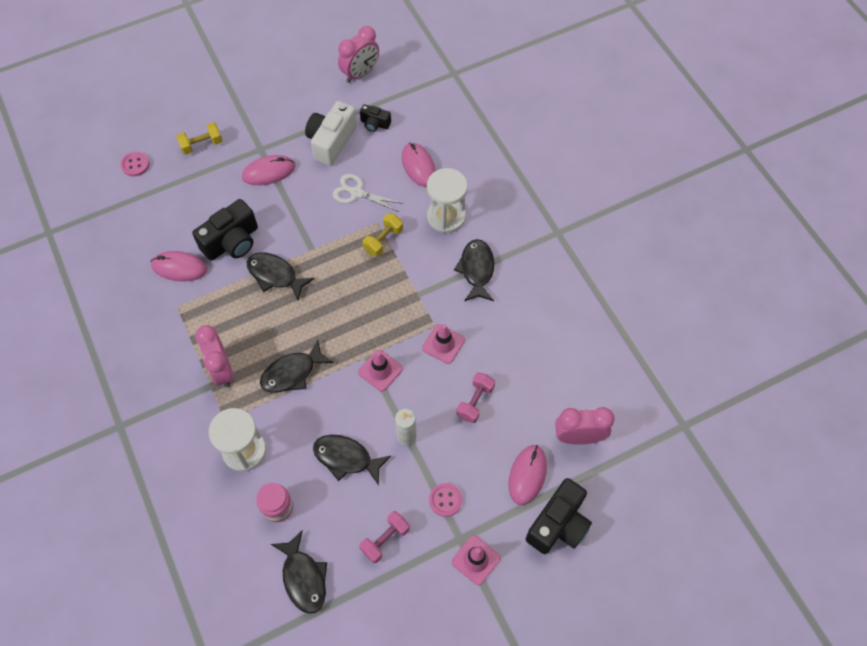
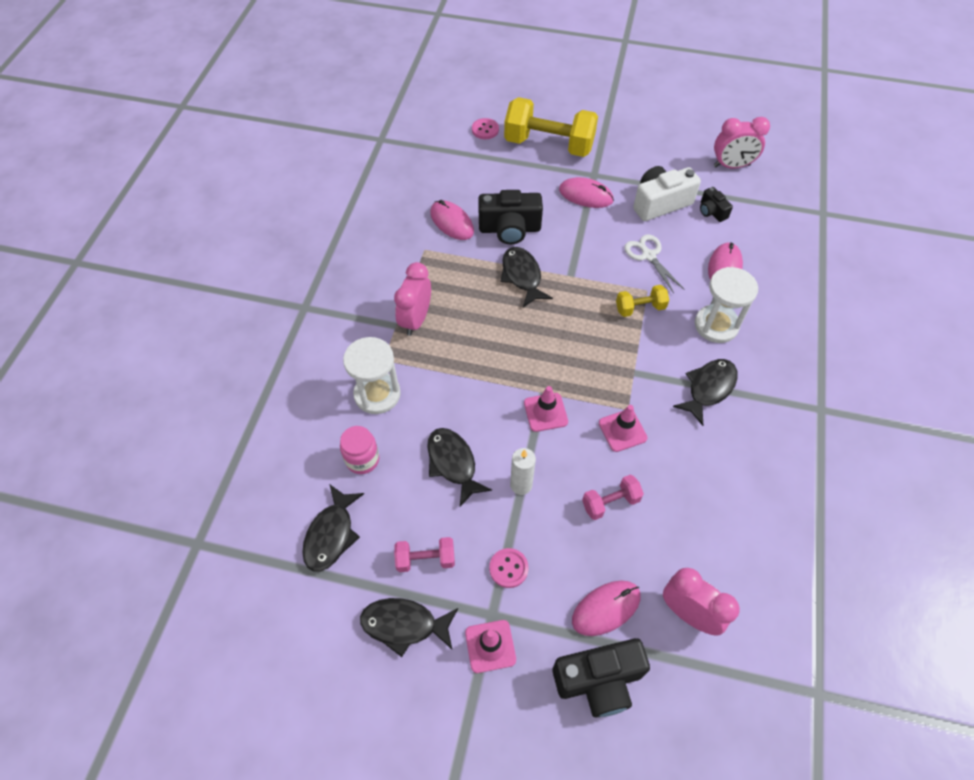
camera: 40 degrees right, 5 degrees down
(202, 145) = (549, 145): yellow dumbbell -> yellow dumbbell, size x2.09
(292, 373) = (469, 361): black fish -> black fish (404, 625)

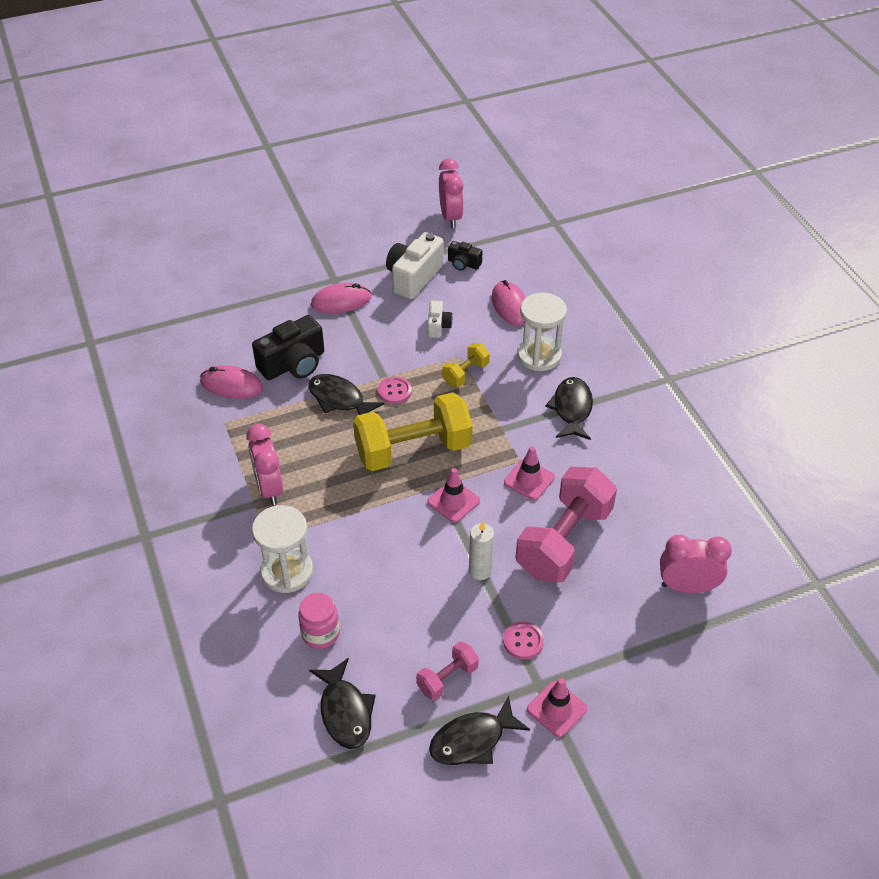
camera: 35 degrees left, 10 degrees down
(453, 463) = (407, 588): black fish -> none
(485, 130) = (194, 286): pink button -> pink button (394, 391)
(549, 145) = (269, 272): yellow dumbbell -> yellow dumbbell (413, 450)
(599, 681) = (660, 678): black camera -> none
(606, 608) = (624, 622): pink mouse -> none
(610, 502) = (564, 541): pink dumbbell -> pink dumbbell, size x2.09
(648, 255) = (438, 326): white scissors -> white camera
(731, 166) = (450, 217): pink clock -> pink clock turned 60 degrees counterclockwise

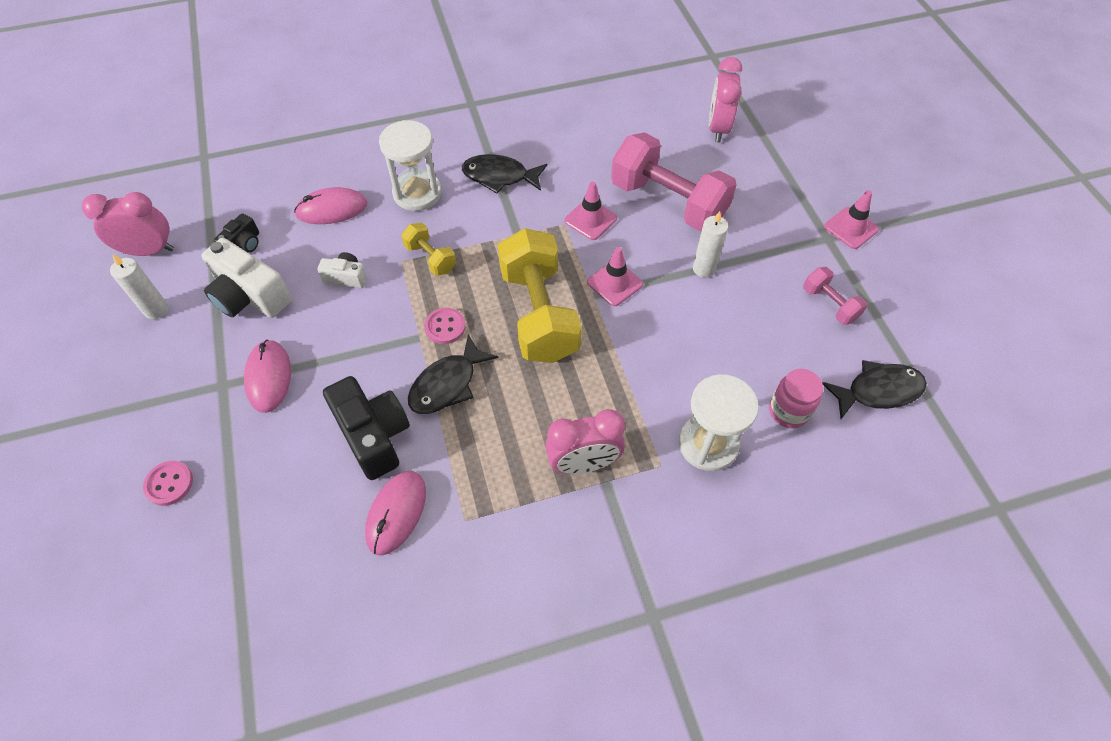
camera: 85 degrees left, 10 degrees up
(396, 233) = (156, 310): none -> white candle
(472, 740) = (891, 290): black fish -> none
(523, 641) = (783, 244): pink button -> pink button (169, 484)

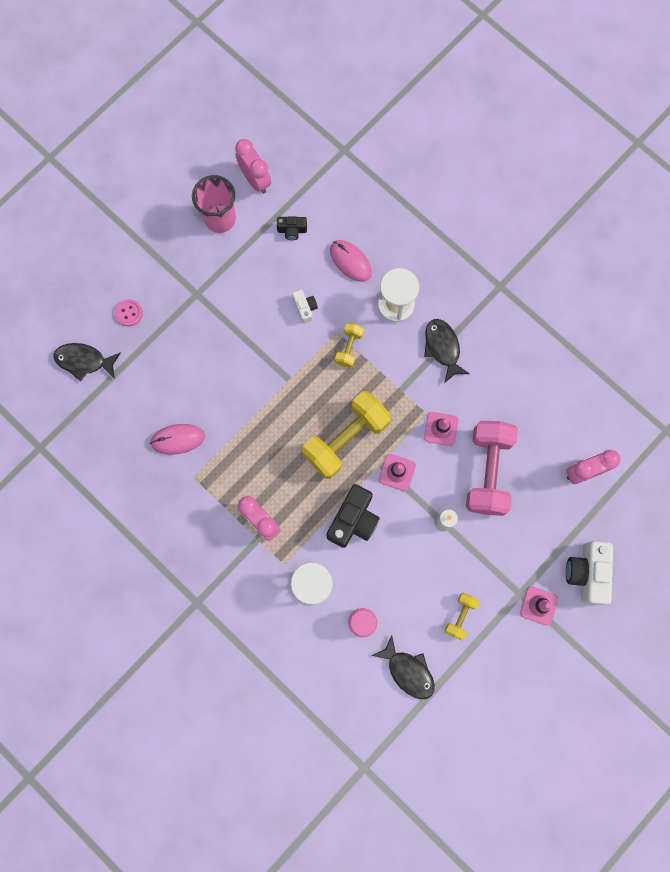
camera: 60 degrees right, 20 degrees up
(156, 310) = (220, 219): white candle -> pink cup
(250, 296) = (259, 263): white camera -> white camera (587, 573)
(269, 377) = (215, 315): pink mouse -> none
(374, 435) = (213, 397): black camera -> black camera (353, 520)
(445, 327) = (304, 390): pink button -> none
(447, 384) = (267, 416): black fish -> black fish (84, 361)
(829, 304) = (460, 616): pink dumbbell -> yellow dumbbell

